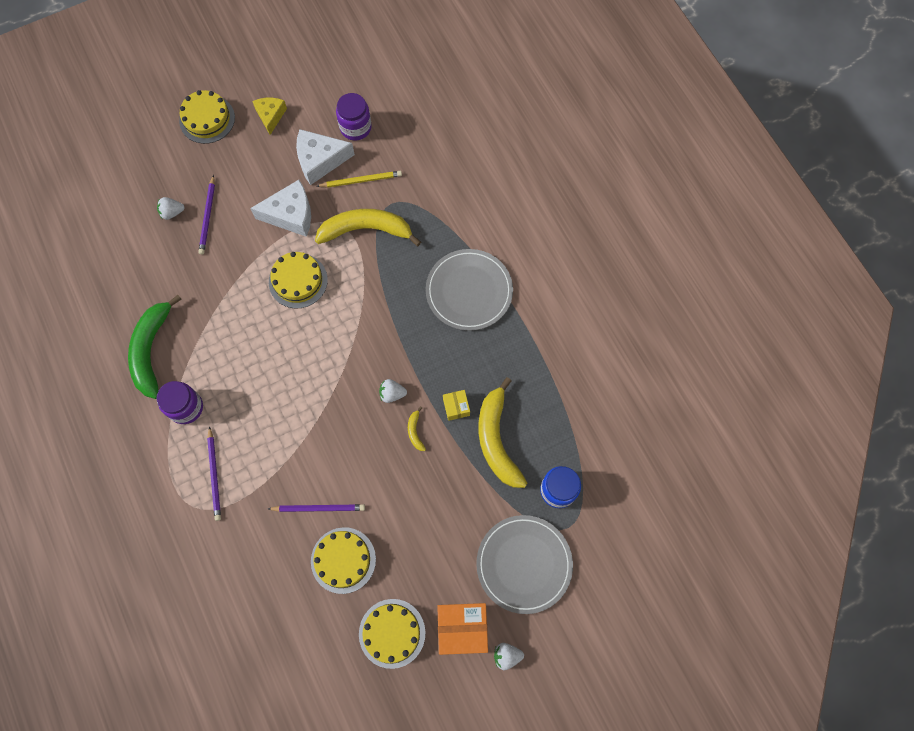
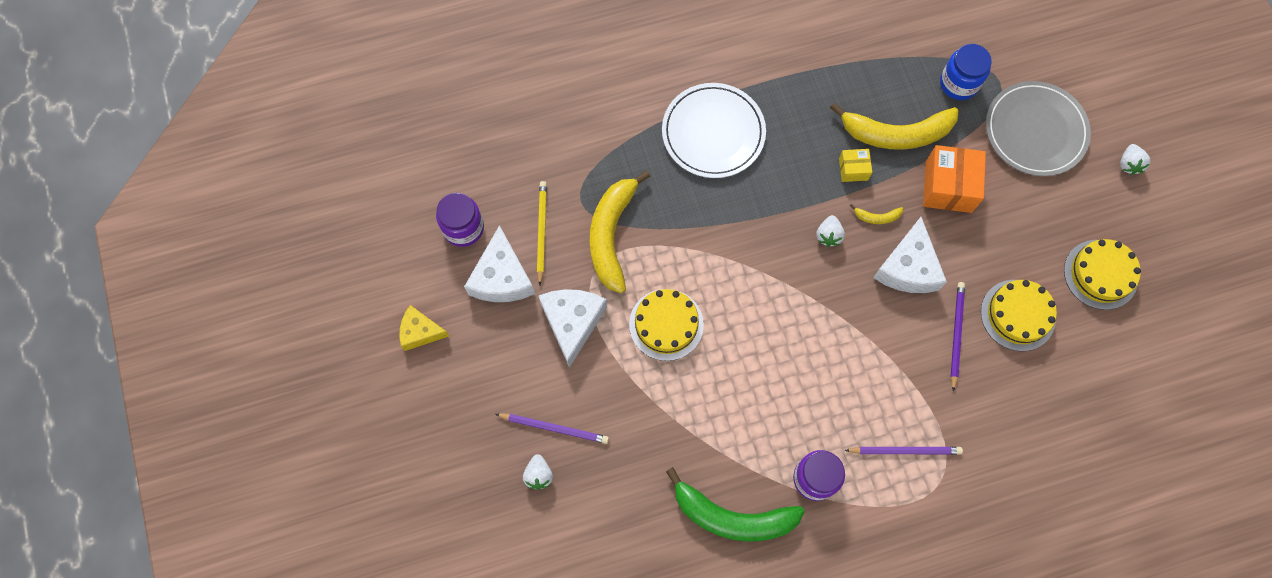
camera: 80 degrees left, 0 degrees up
(207, 119) = (405, 416): yellow cake -> none
(373, 462) = (908, 267): none -> white cheese
(462, 628) = (1099, 203): orange box -> orange box (948, 186)
(469, 291) = (713, 132): grey plate -> white plate

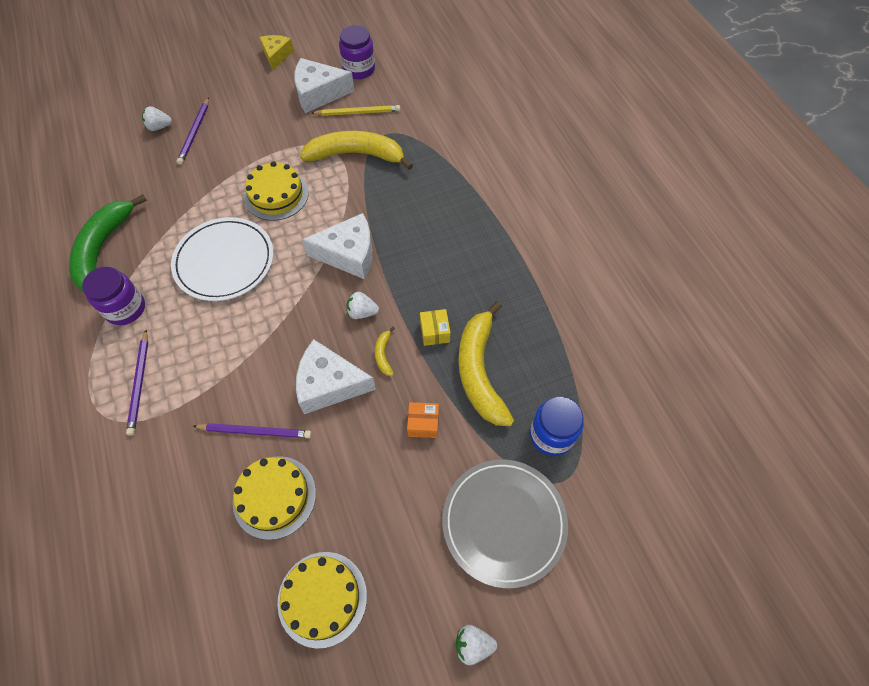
camera: 85 degrees right, 10 degrees down
(572, 322) = (280, 136): white cheese -> white cheese (348, 254)
(713, 132) = (460, 217): white plate -> white plate (224, 261)
(948, 186) = (423, 424): orange box -> orange box, size x0.53

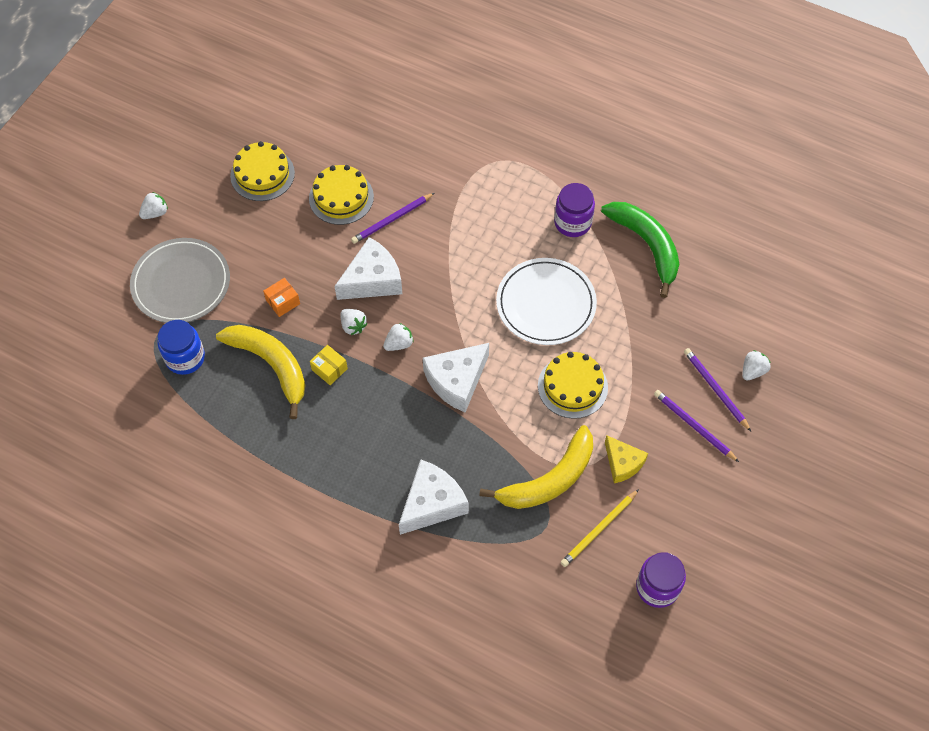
camera: 140 degrees right, 0 degrees up
(140, 383) = (500, 191): purple pencil -> purple pencil (694, 426)
(276, 55) = (758, 537): yellow cheese -> yellow cheese (622, 463)
(319, 93) = (661, 522): white cheese -> white cheese (432, 503)
(383, 354) = (353, 326): yellow banana -> white strawberry

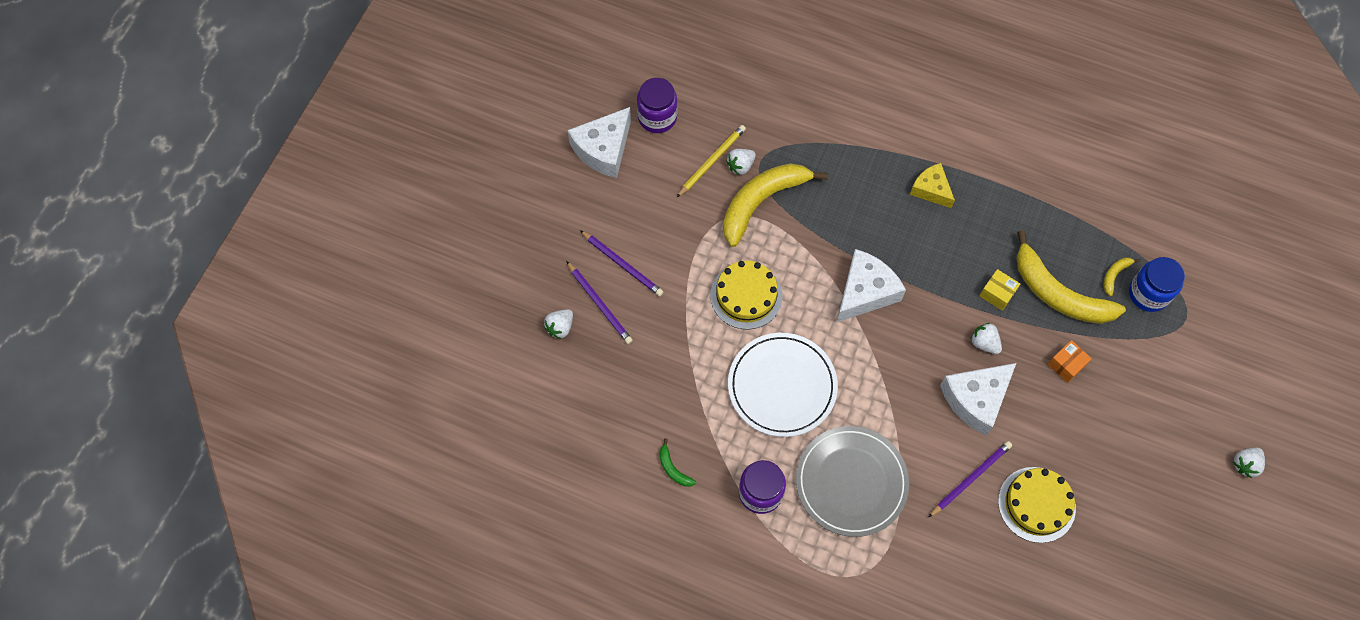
camera: 175 degrees right, 5 degrees up
(181, 283) = (1183, 378): grey plate -> grey plate (851, 482)
(211, 378) = (1115, 275): none -> yellow banana
(262, 174) = (1138, 529): yellow cake -> none
(399, 344) = (932, 327): white strawberry -> white strawberry (740, 166)
(432, 503) = (869, 172): white cheese -> white cheese (603, 149)
(622, 463) = (692, 223): yellow cheese -> yellow cheese (931, 189)
(647, 246) = (673, 468): green banana -> green banana, size x0.41

